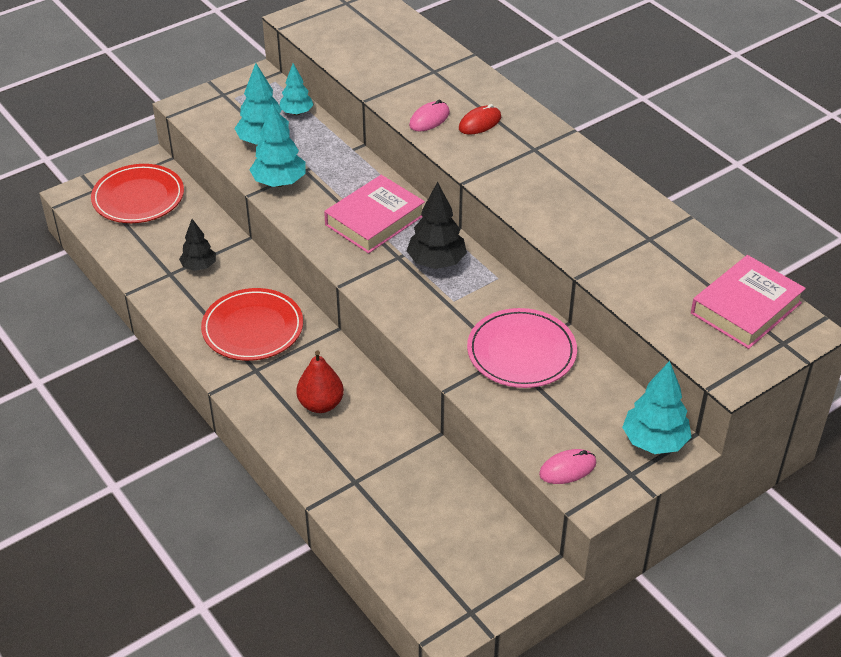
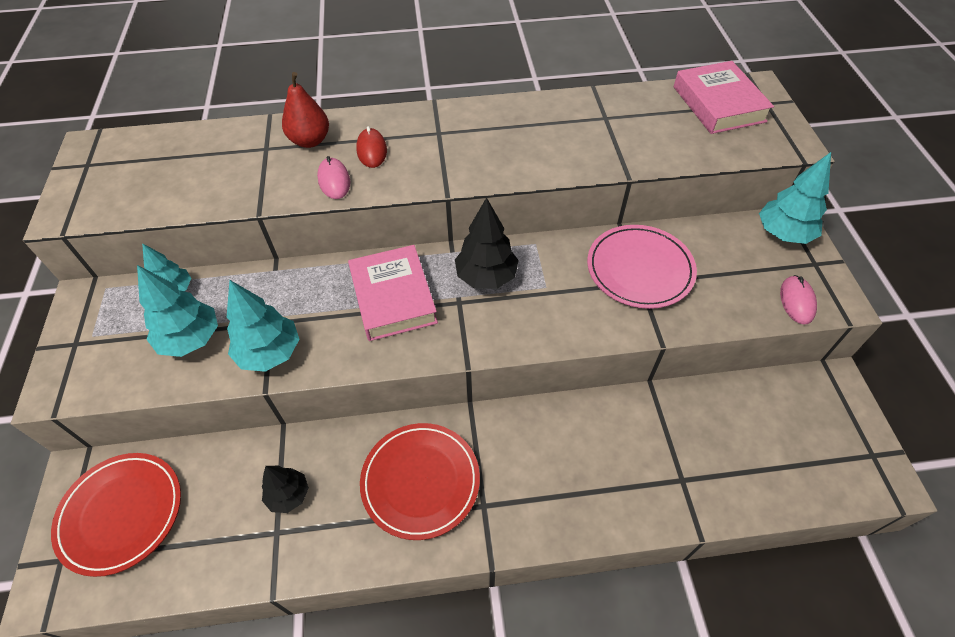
camera: 60 degrees left, 10 degrees up
(321, 404) = (565, 464): red pear -> red pear (310, 141)

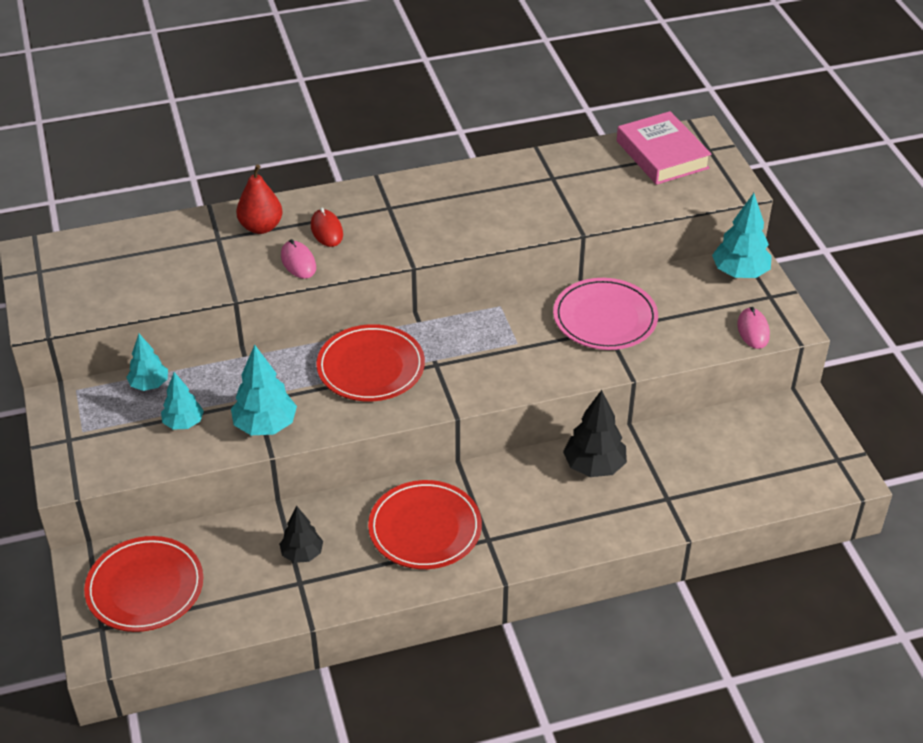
camera: 10 degrees left, 10 degrees down
(191, 339) = (183, 423): turquoise tree -> turquoise tree, size x0.65
(393, 297) = (371, 367): pink book -> red plate
(486, 277) = (457, 340): black tree -> black tree (594, 466)

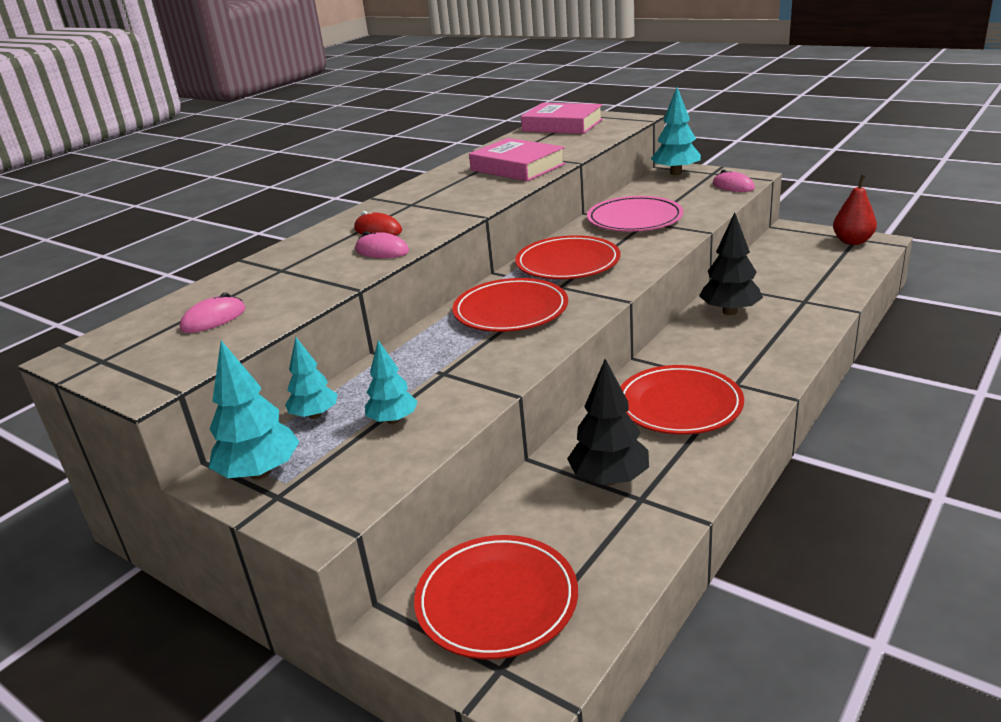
camera: 35 degrees left, 15 degrees down
(128, 271) = (213, 319): none -> pink mouse
(261, 227) = (313, 250): red pear -> red pear (852, 241)
(265, 426) = (478, 382): turquoise tree -> turquoise tree (260, 473)
(302, 554) = (609, 479): black tree -> black tree, size x1.54
(478, 339) = (567, 263): none -> red plate
(529, 206) = (517, 167): none -> pink book

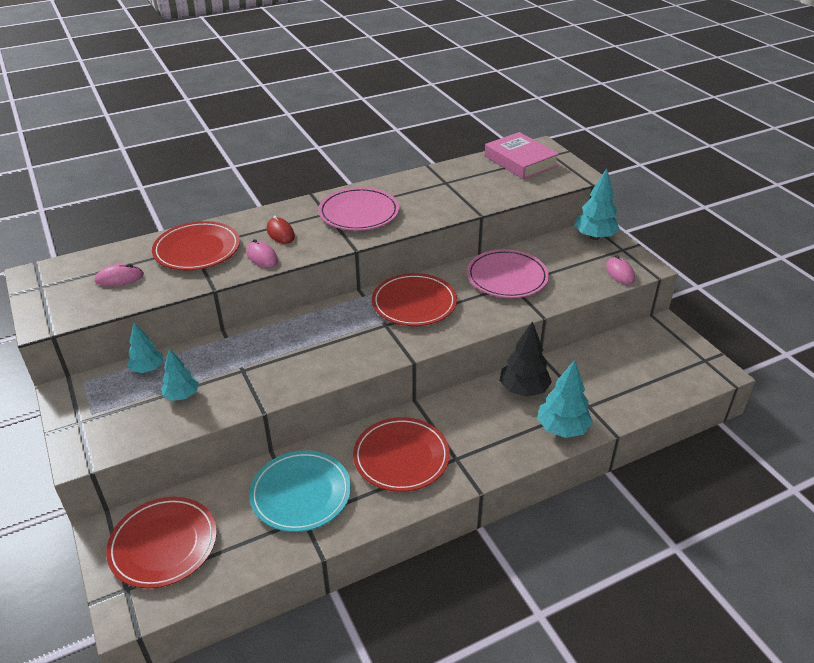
camera: 25 degrees right, 10 degrees up
(260, 473) = (86, 400): turquoise tree -> turquoise tree (562, 429)
(448, 194) = (359, 213): none -> pink plate
(510, 310) = (333, 333): red plate -> red plate (197, 250)
(517, 167) = (434, 201): pink book -> none
(609, 479) = (301, 493): black tree -> turquoise plate
(852, 241) = (698, 362): red pear -> none

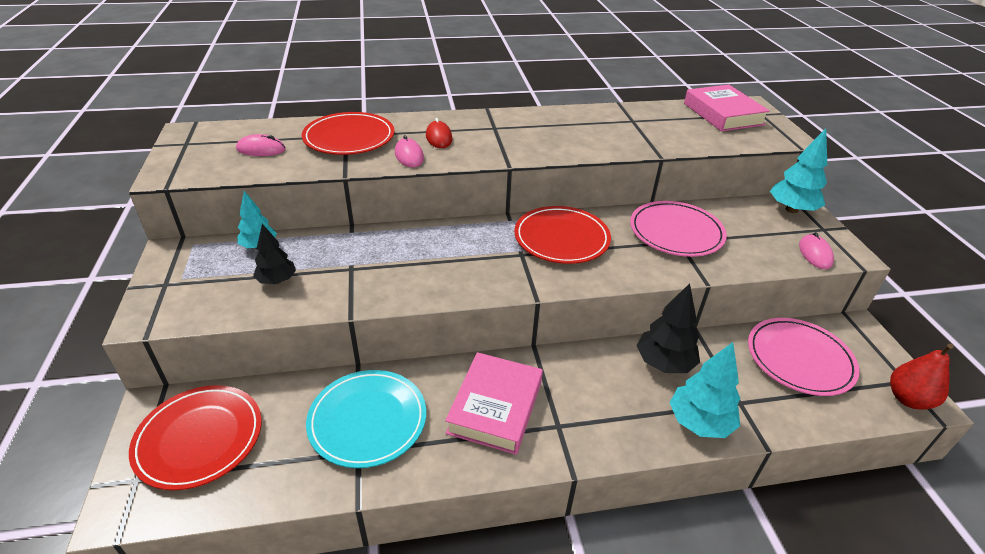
camera: 15 degrees right, 0 degrees up
(182, 396) = (277, 281): turquoise tree -> black tree
(359, 213) = (528, 133): pink plate -> pink plate (799, 359)
(401, 457) = (495, 407): red plate -> pink book
(708, 373) = (908, 399): none -> red pear

